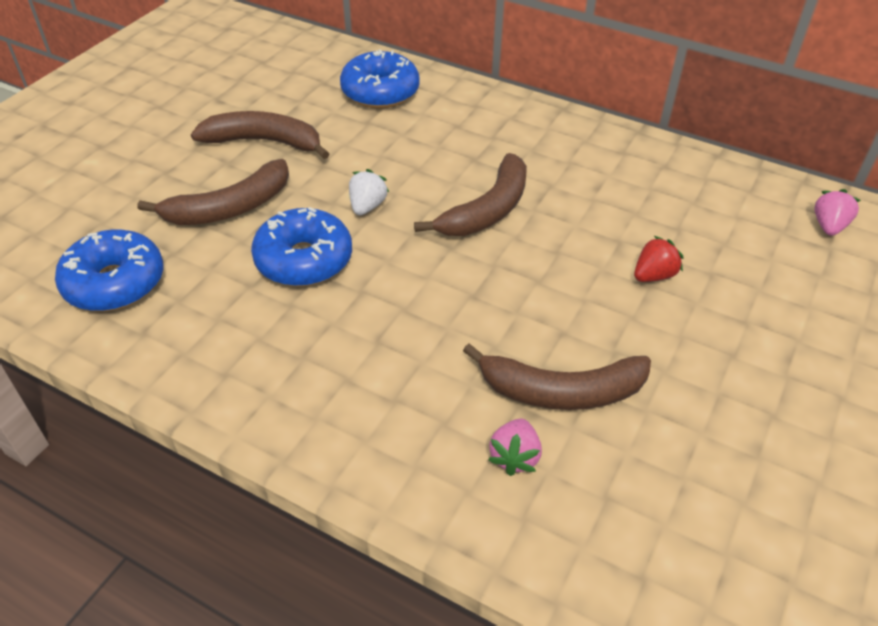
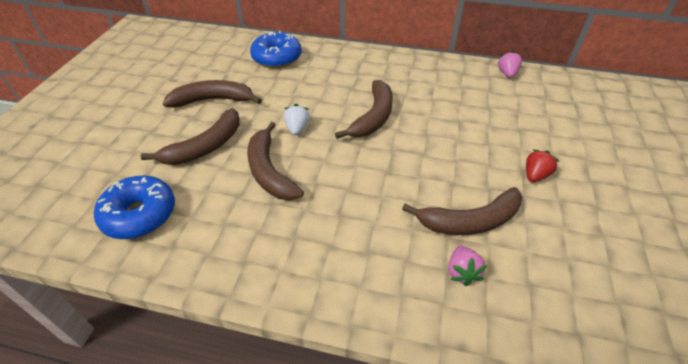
camera: 15 degrees left, 0 degrees up
(304, 260) = (269, 171): blue donut -> brown banana
(653, 275) = (488, 137): red strawberry -> red strawberry (535, 175)
(828, 226) = (567, 91): pink strawberry -> pink strawberry (507, 74)

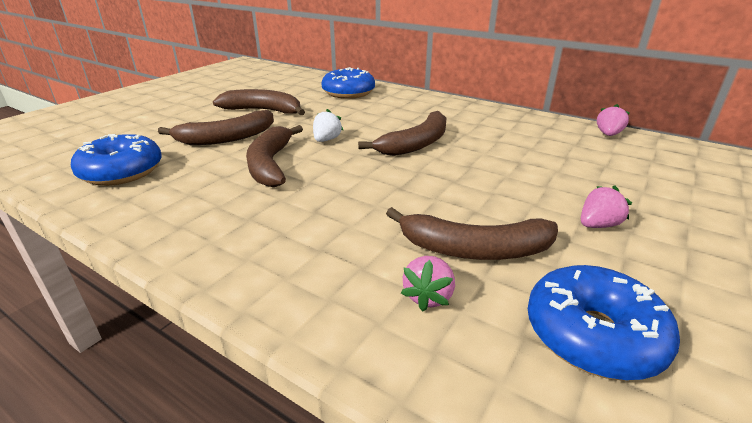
camera: 20 degrees right, 15 degrees down
(535, 175) = (598, 225): red strawberry -> pink strawberry
(565, 271) = (593, 335): none -> blue donut

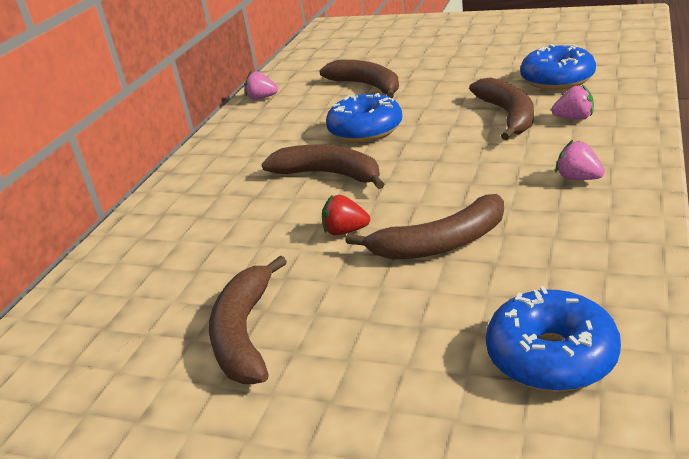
camera: 100 degrees left, 0 degrees up
(226, 138) = (381, 317): brown banana -> brown banana (367, 86)
(326, 140) = (345, 231): white strawberry -> red strawberry
(348, 93) = (132, 277): blue donut -> blue donut (365, 130)
(598, 225) = (439, 88): pink strawberry -> pink strawberry (578, 178)

